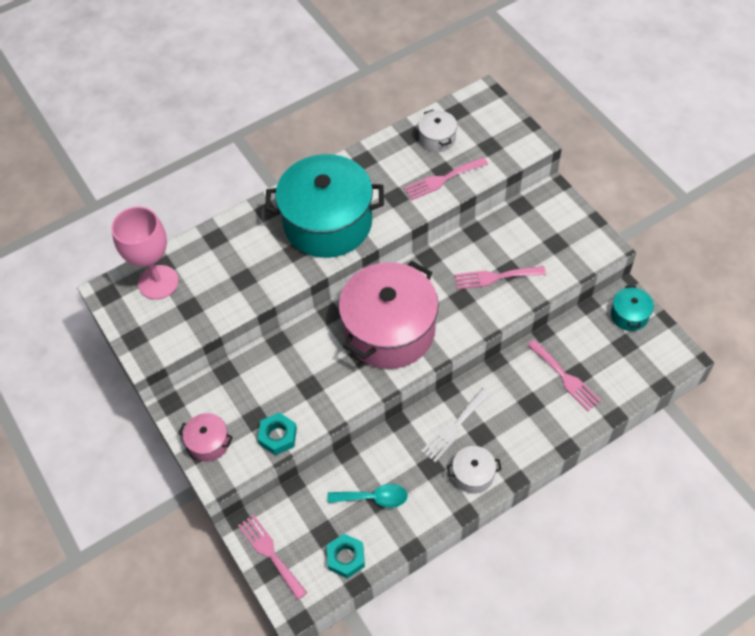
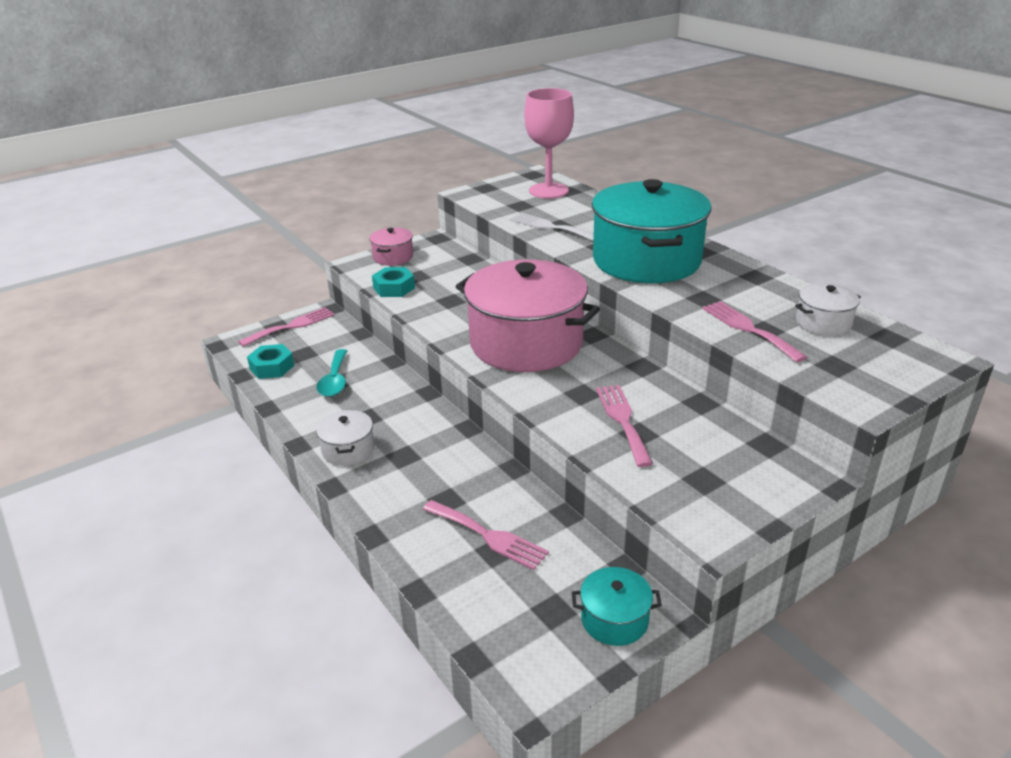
camera: 85 degrees right, 25 degrees down
(454, 427) = (416, 434): white fork -> white fork (550, 227)
(565, 377) = (488, 536): pink fork -> pink fork turned 105 degrees counterclockwise

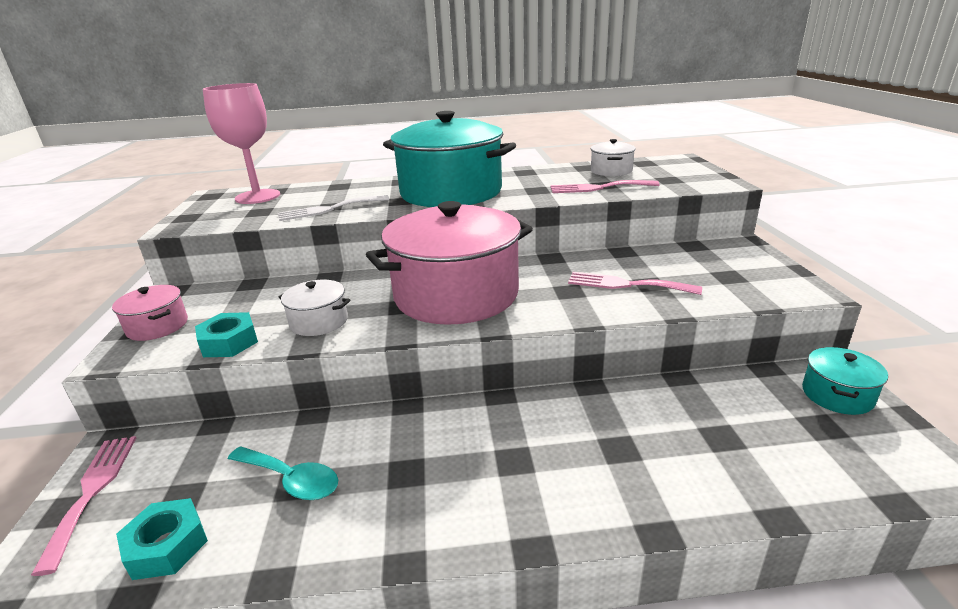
camera: 60 degrees left, 5 degrees down
(348, 450) = (462, 509): white pot -> white pot (319, 322)
(488, 536) = (695, 435): pink fork -> none

